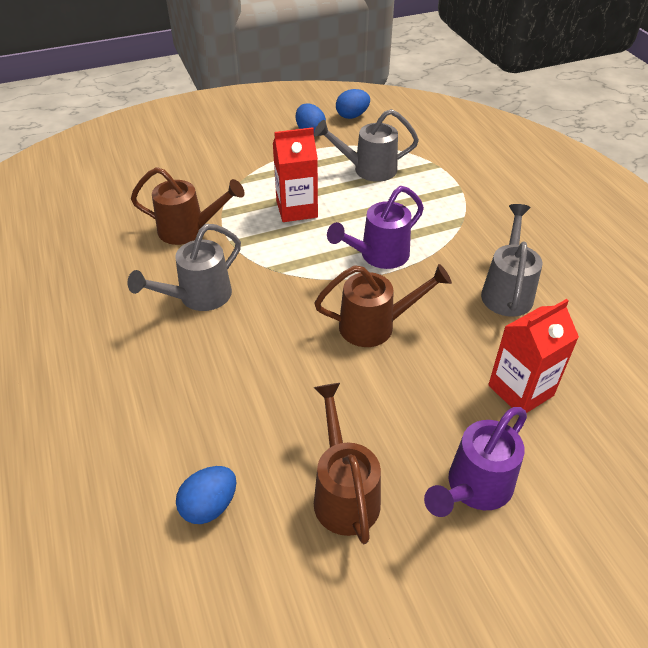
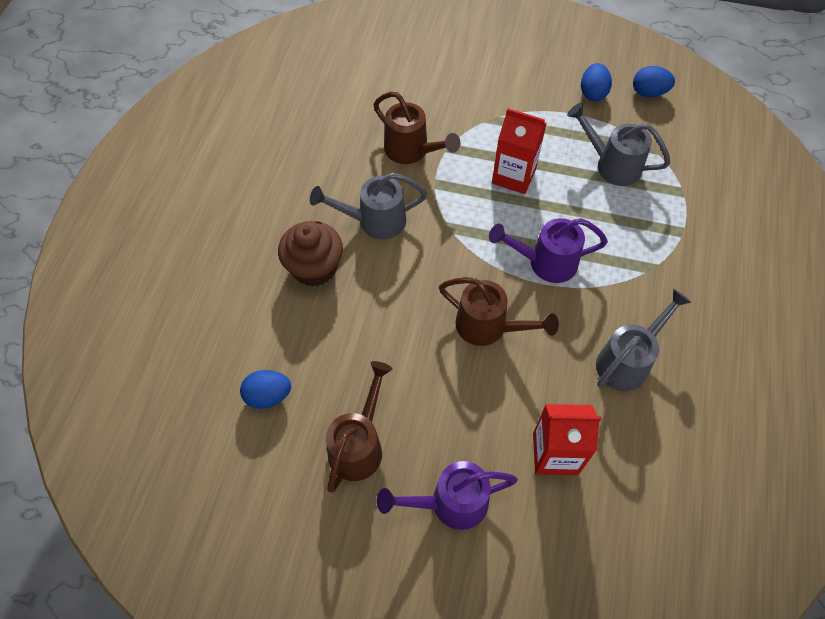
camera: 35 degrees right, 15 degrees up
(167, 363) = (314, 268): none -> brown cupcake

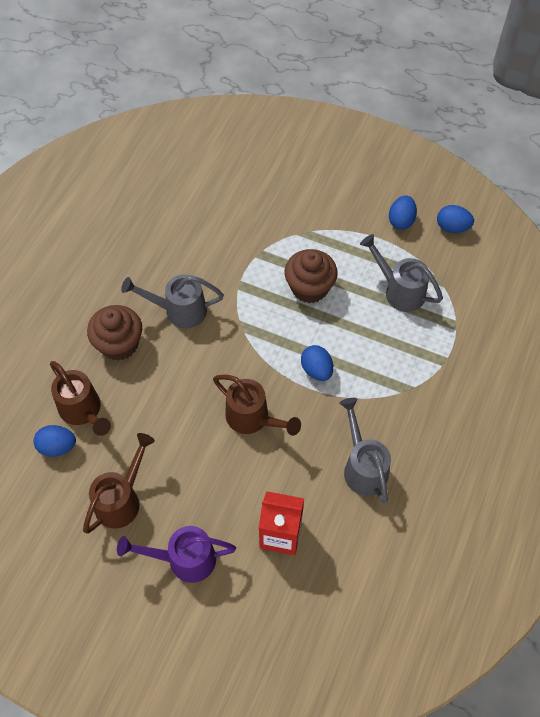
camera: 10 degrees right, 0 degrees up
(411, 151) = (226, 252): brown watering can -> brown watering can (83, 411)
(514, 176) = (309, 288): red carton -> brown cupcake
(545, 262) = (316, 370): purple watering can -> blue egg
(627, 361) = (363, 467): grey watering can -> grey watering can turned 75 degrees counterclockwise

